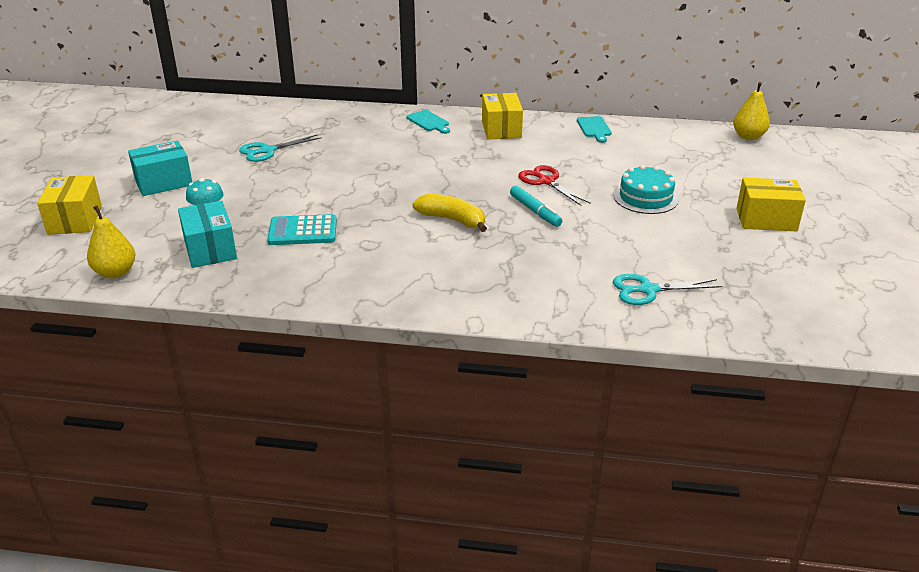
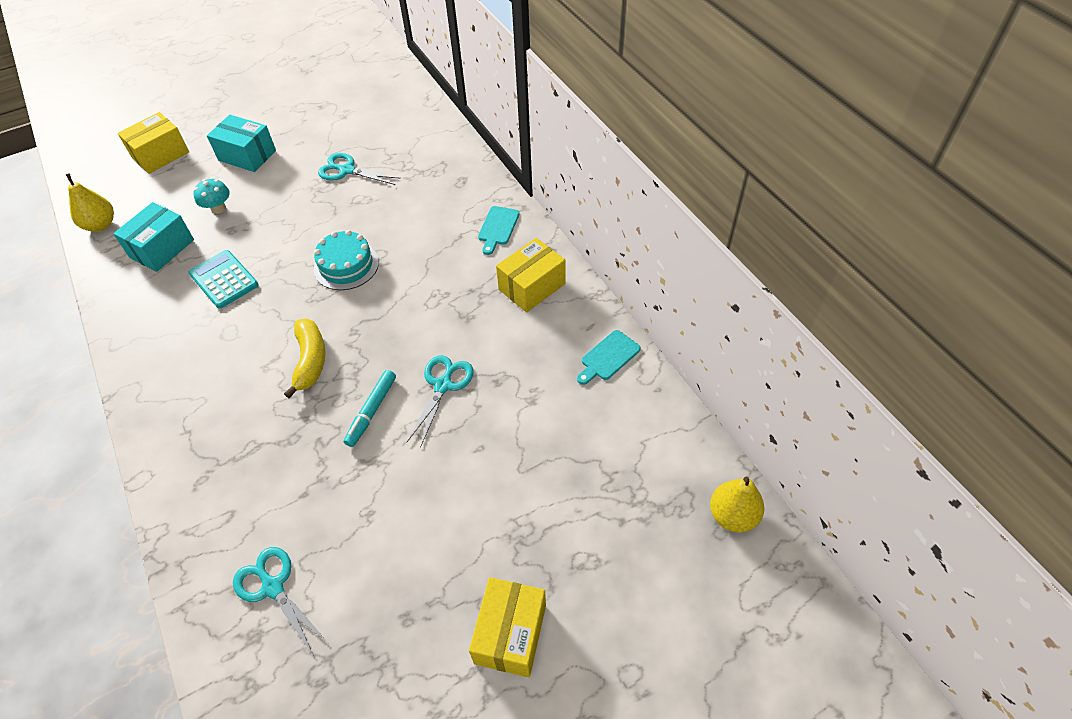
camera: 55 degrees right, 20 degrees up
(546, 181) = (443, 385): red scissors -> turquoise scissors
(645, 198) = (473, 488): turquoise cake -> turquoise cake (346, 265)
(766, 219) = (510, 634): yellow box -> yellow box turned 45 degrees clockwise

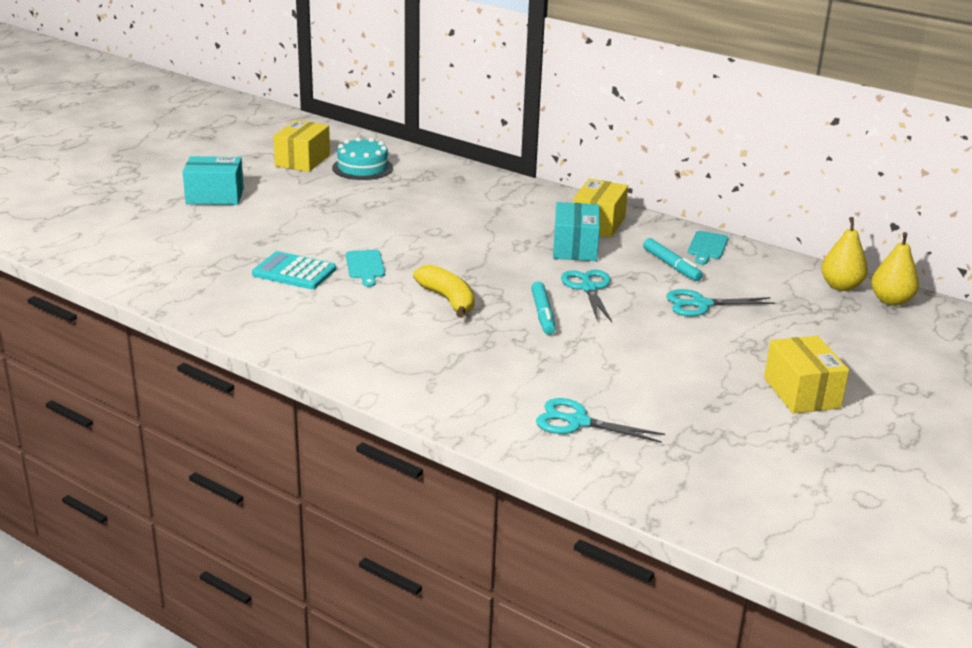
camera: 30 degrees left, 25 degrees down
(101, 225) = (102, 264): yellow pear -> yellow pear (841, 286)
(160, 155) = (111, 210): yellow box -> yellow box (302, 160)
(162, 248) = (197, 266): turquoise box -> turquoise box (575, 248)
(218, 208) = (227, 232): turquoise mushroom -> none
(346, 265) = (410, 242): turquoise cake -> turquoise cake (362, 168)
(347, 170) = (337, 189): turquoise scissors -> turquoise scissors (701, 304)
(498, 228) = (527, 198): turquoise cutting board -> turquoise cutting board (365, 266)
(548, 376) = (671, 265): none -> turquoise marker

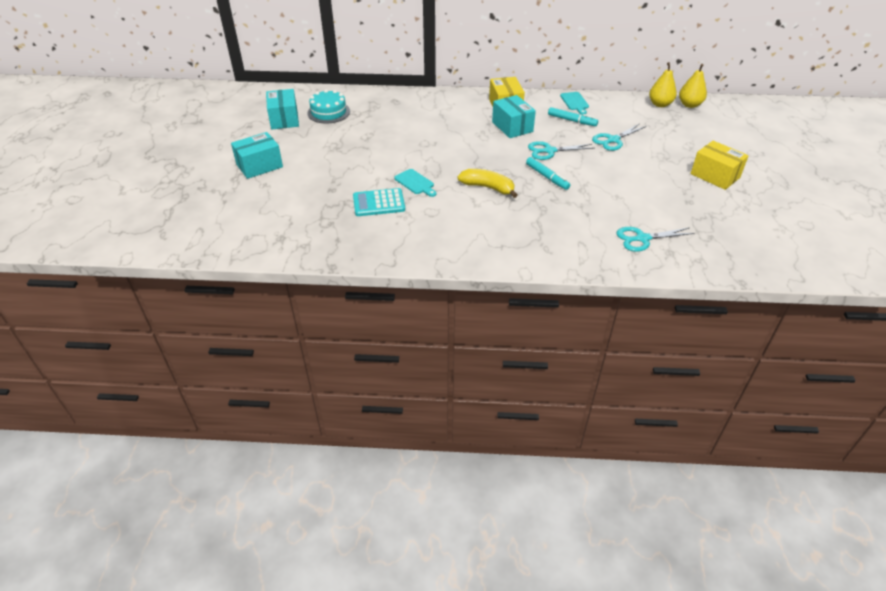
camera: 30 degrees left, 15 degrees up
(302, 160) = (284, 119): yellow box -> turquoise box
(588, 288) = (549, 151): turquoise scissors -> turquoise scissors turned 60 degrees counterclockwise

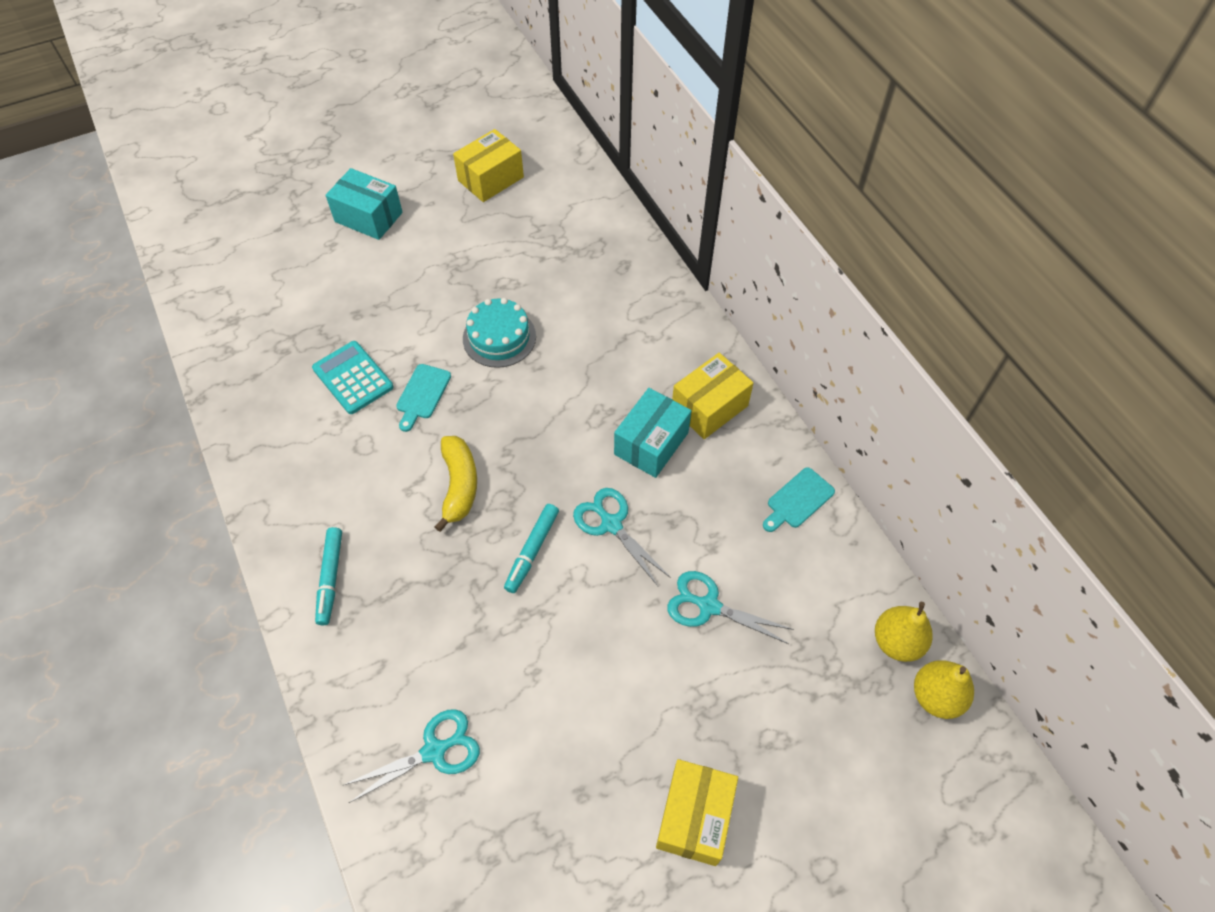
camera: 60 degrees right, 15 degrees up
(284, 119) = (490, 179): turquoise box -> yellow box
(328, 112) = (540, 212): turquoise cake -> turquoise cake (499, 337)
(572, 120) = (731, 519): turquoise marker -> turquoise marker (330, 578)
(642, 238) = (434, 751): turquoise scissors -> turquoise scissors turned 105 degrees clockwise

